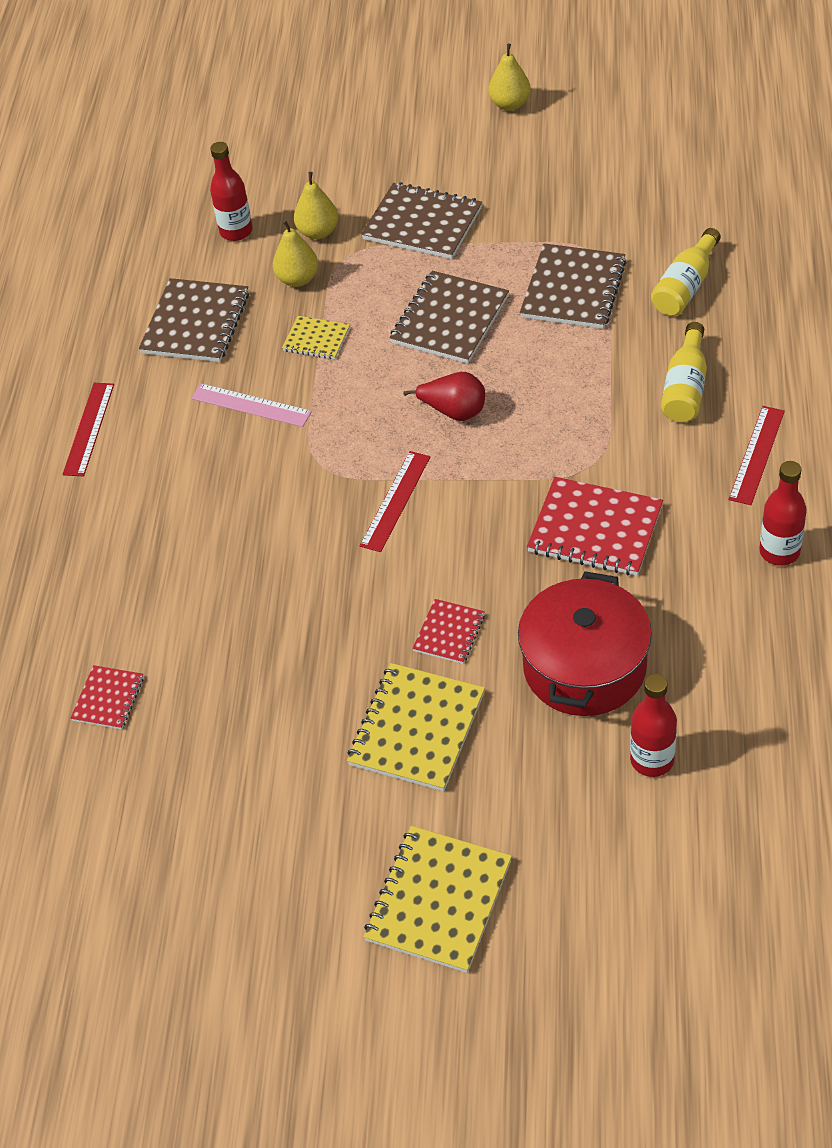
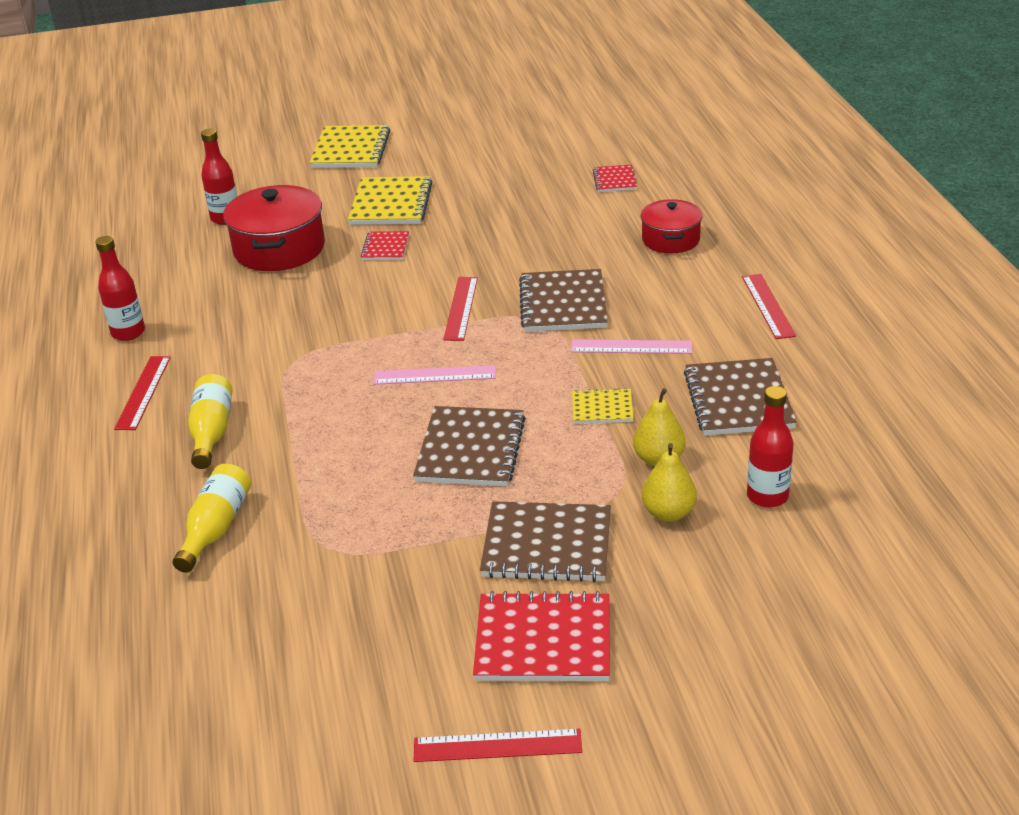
camera: 160 degrees right, 15 degrees down
(115, 558) = (671, 239): none -> red pot
(454, 411) = (434, 375): red pear -> pink ruler
(510, 104) = (497, 745): yellow pear -> red ruler
(573, 289) = (343, 503): brown notebook -> brown notebook (563, 304)
(595, 529) = (284, 320): red notebook -> red notebook (543, 640)

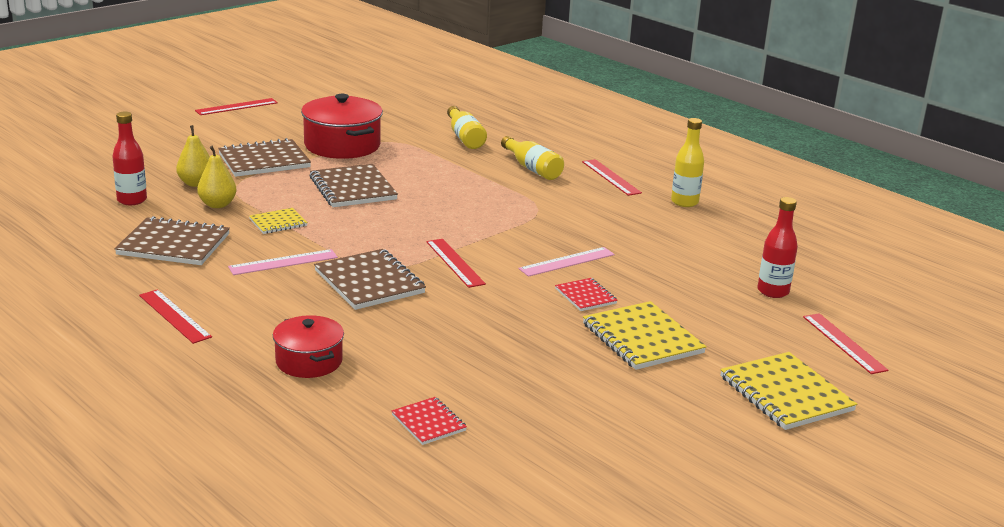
camera: 145 degrees right, 10 degrees down
(128, 333) = (684, 202): red bottle -> yellow bottle
(249, 171) = (844, 343): none -> red ruler
(279, 249) = (677, 276): red pot -> red pot (342, 145)
(434, 375) = (423, 219): pink ruler -> pink ruler (567, 262)
(543, 640) = (238, 133): red notebook -> none
(738, 400) = (174, 244): brown notebook -> brown notebook turned 45 degrees counterclockwise

